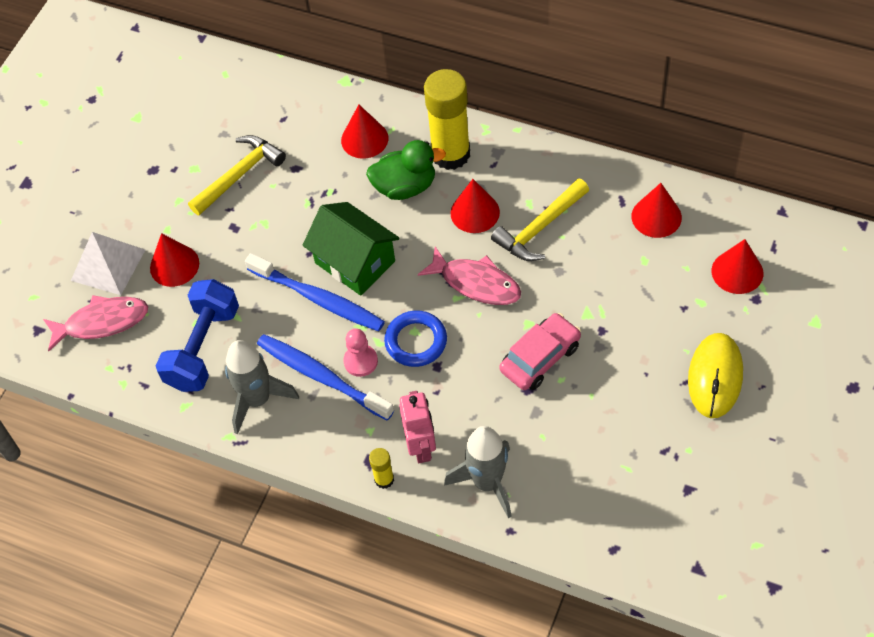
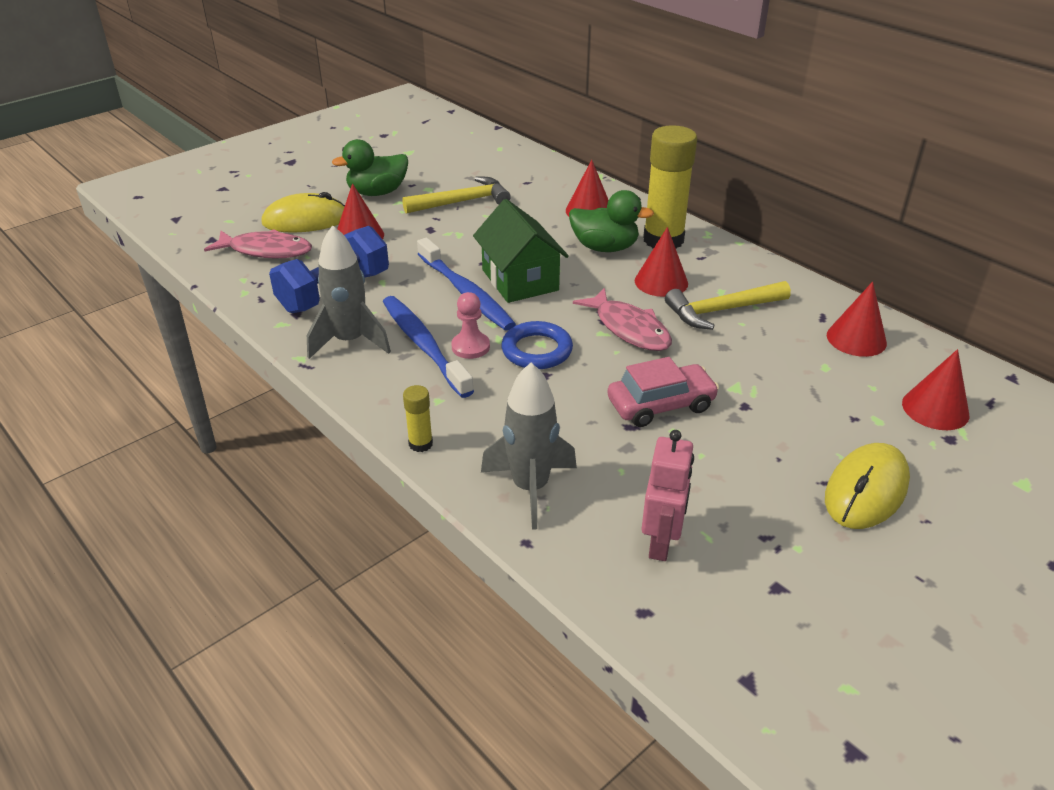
camera: 20 degrees right, 20 degrees down
(108, 265) = (306, 220): white pyramid -> yellow mouse
(148, 195) = (377, 192): none -> green duck
(421, 446) = (480, 431): pink robot -> pink robot (661, 542)

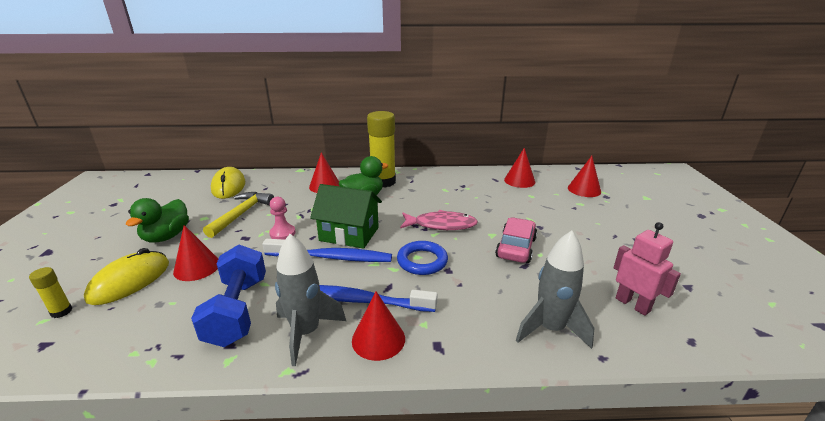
camera: 50 degrees left, 10 degrees down
(266, 251) = (124, 320): pink fish -> none
(420, 444) = (462, 356): yellow glue stick -> yellow glue stick (61, 311)
(470, 347) = (386, 283): pink pawn -> pink pawn (282, 233)
(661, 282) = (415, 198): red cone -> red cone (378, 339)
(721, 310) = (460, 196): yellow hammer -> none
(866, 490) = (628, 229): yellow mouse -> yellow mouse (228, 186)

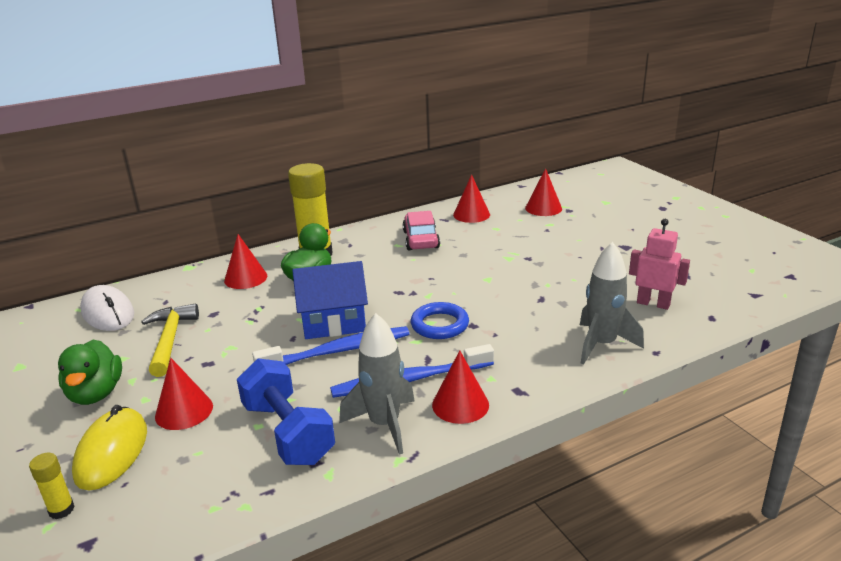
camera: 25 degrees left, 0 degrees up
(228, 186) = (108, 313): yellow mouse -> white mouse
(282, 233) = (251, 345): pink pawn -> none
(349, 234) = (333, 322): green house -> blue house
(441, 225) = (428, 284): pink fish -> none
(516, 247) = (520, 285): pink car -> pink car (421, 239)

